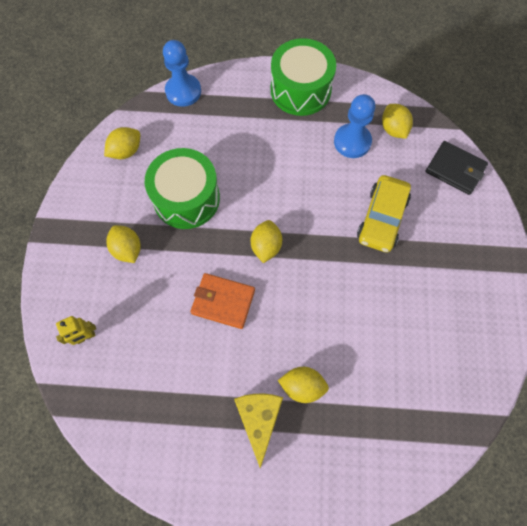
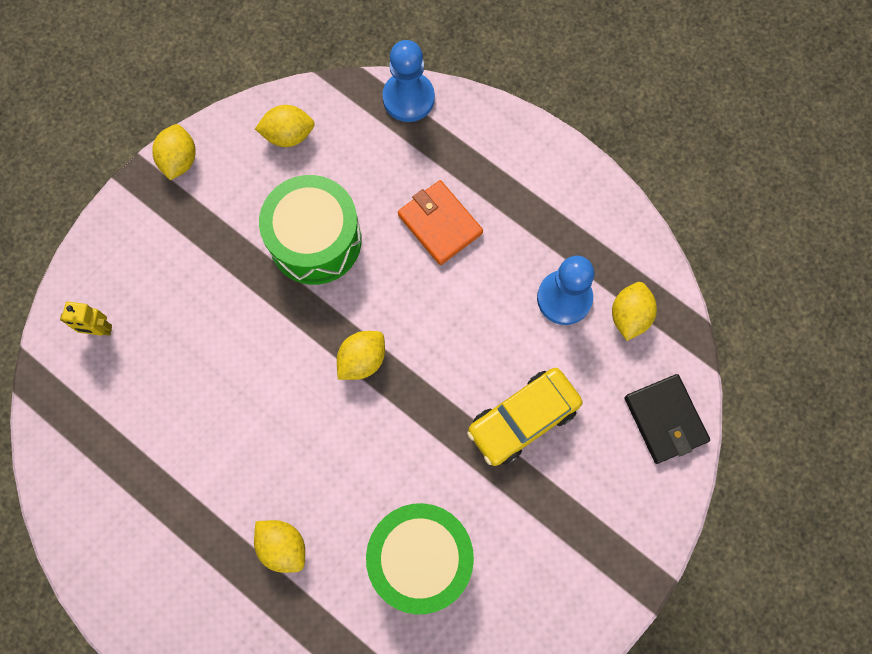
camera: 35 degrees right, 5 degrees up
(127, 249) = (208, 259): yellow lemon -> yellow lemon (179, 160)
(223, 301) = (268, 391): orange wallet -> orange wallet (440, 224)
(259, 419) = (211, 548): yellow cheese -> none
(300, 90) = (553, 187): green drum -> green drum (420, 558)

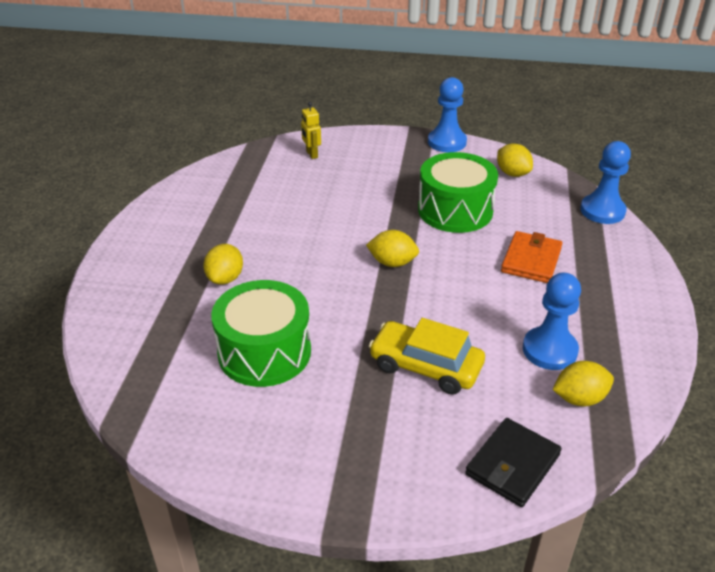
camera: 60 degrees right, 35 degrees down
(179, 160) = (447, 142): yellow lemon -> blue pawn

